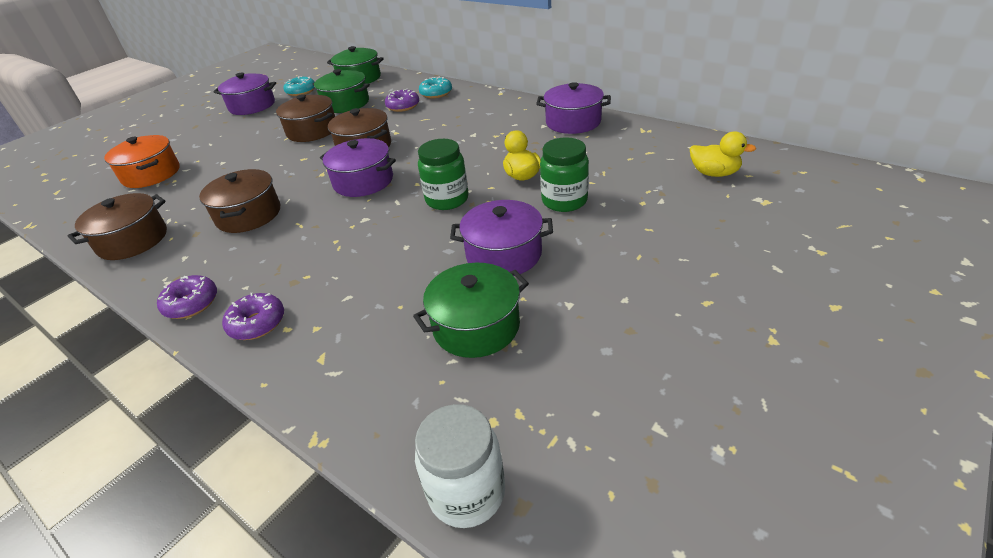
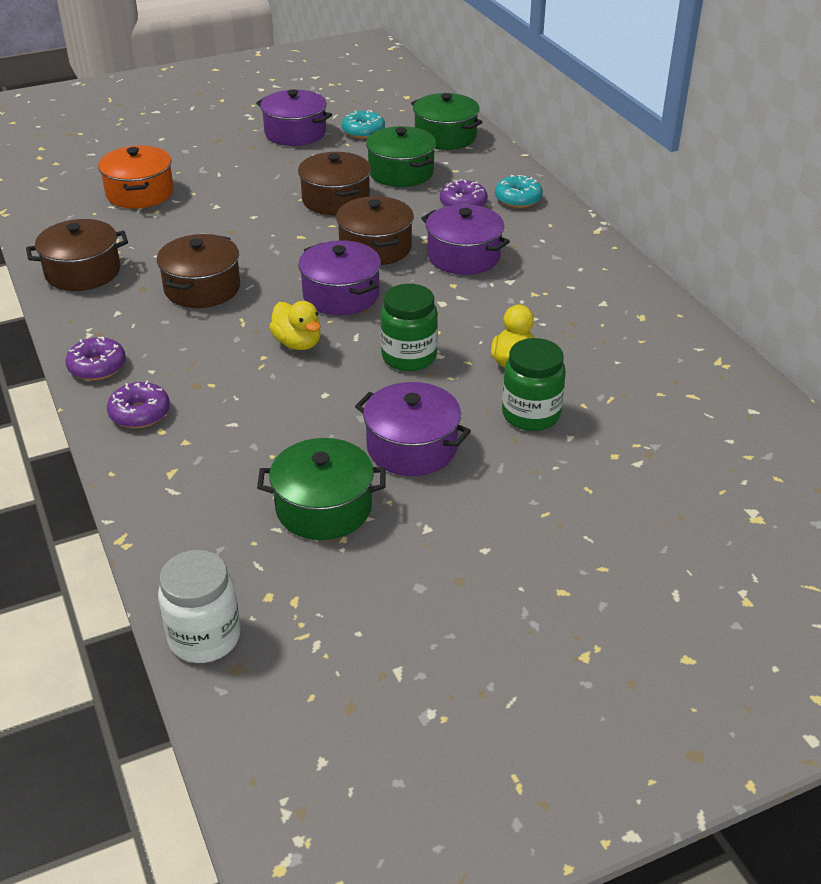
camera: 25 degrees right, 0 degrees up
(573, 122) = (644, 313): purple pot -> purple pot (463, 256)
(714, 173) = (738, 457): yellow duck -> yellow duck (298, 343)

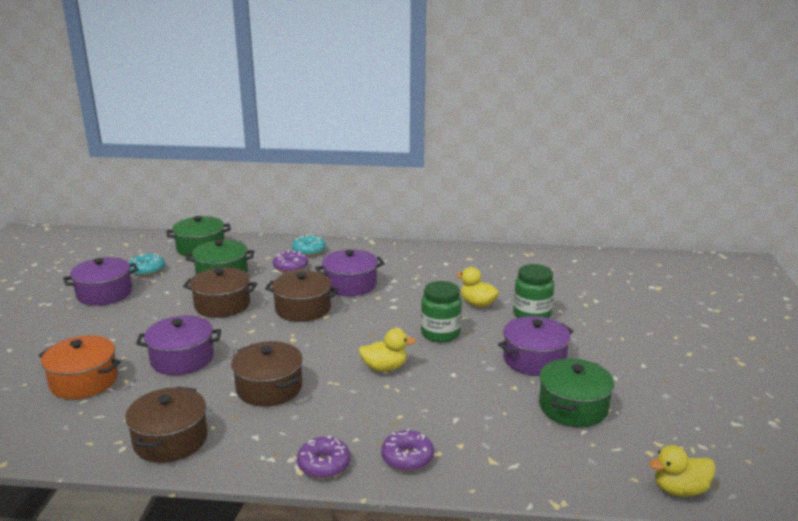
camera: 60 degrees left, 15 degrees down
(204, 637) = (679, 490): white jar -> yellow duck
(341, 295) = (345, 336): purple pot -> purple pot (182, 359)

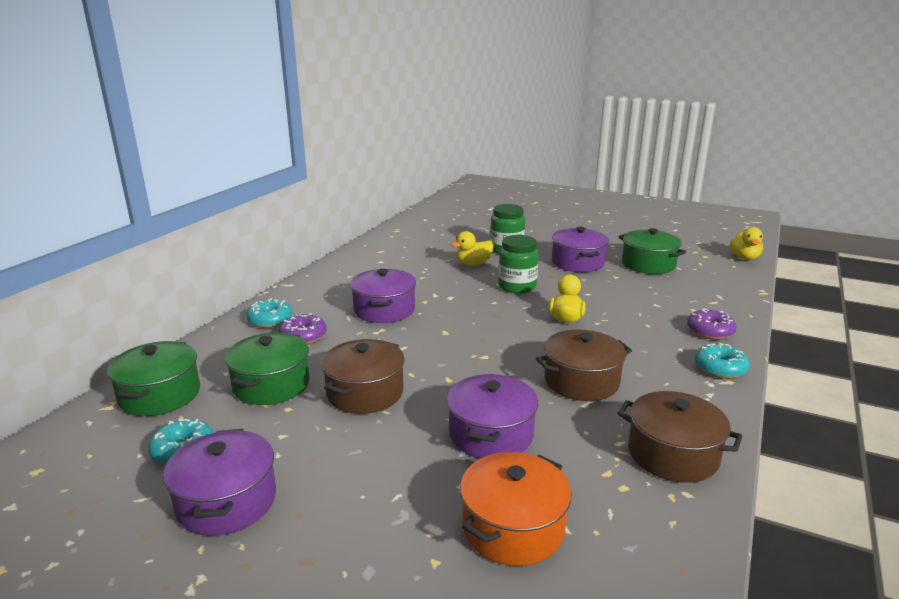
camera: 70 degrees left, 0 degrees up
(303, 309) = (418, 342): brown pot -> none
(324, 465) = (720, 368): purple donut -> turquoise donut

